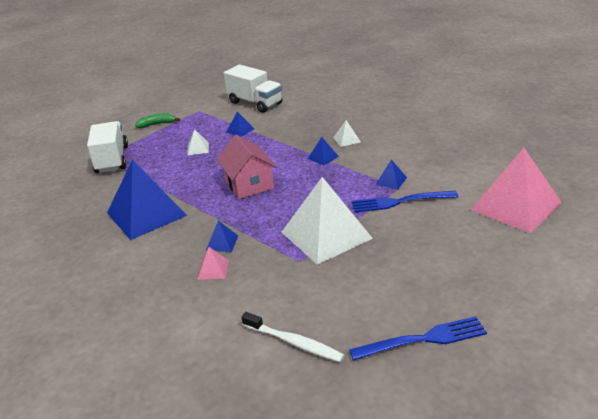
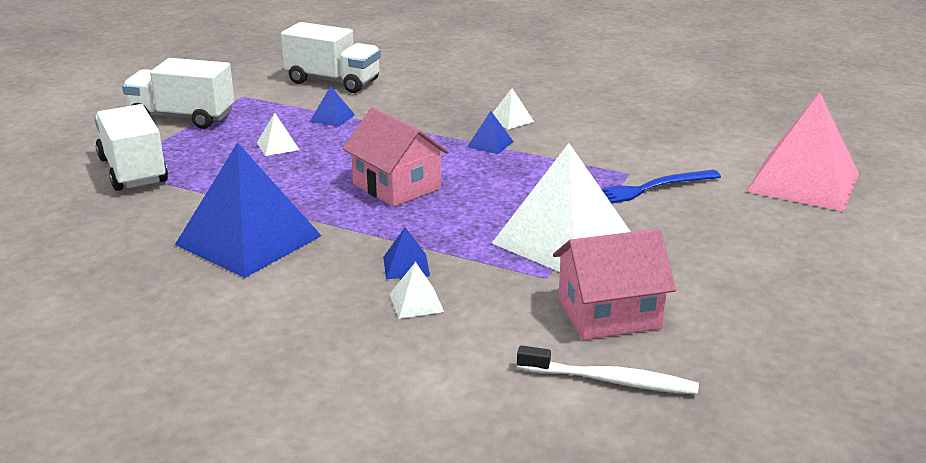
camera: 20 degrees left, 5 degrees down
(157, 124) = (182, 118): green banana -> white truck
(213, 269) = (416, 303): pink pyramid -> white pyramid
(322, 293) = (609, 313): none -> pink house
(391, 181) = (612, 166): blue pyramid -> none
(423, 339) = (791, 351): blue fork -> none

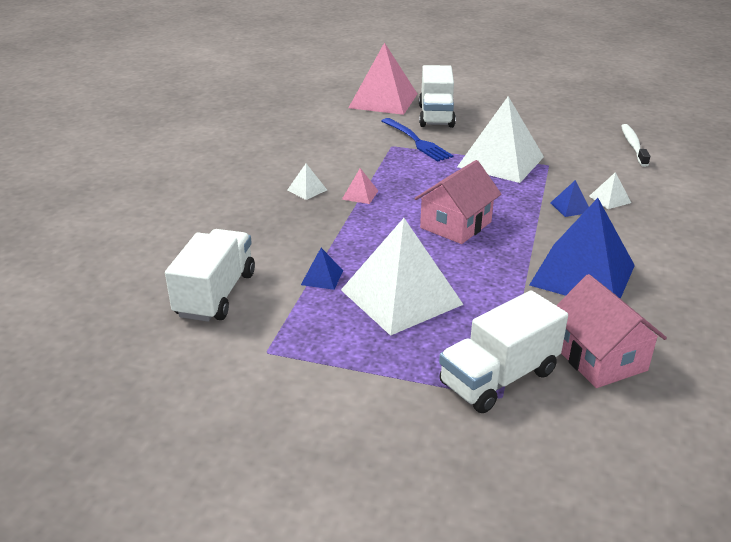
camera: 100 degrees left, 5 degrees up
(182, 118) = (346, 383): white truck -> white truck (436, 116)
(278, 146) = (401, 297): white pyramid -> white pyramid, size x2.46
(490, 144) = (360, 195): blue pyramid -> pink pyramid
(609, 313) = (573, 147): pink house -> pink house (599, 358)

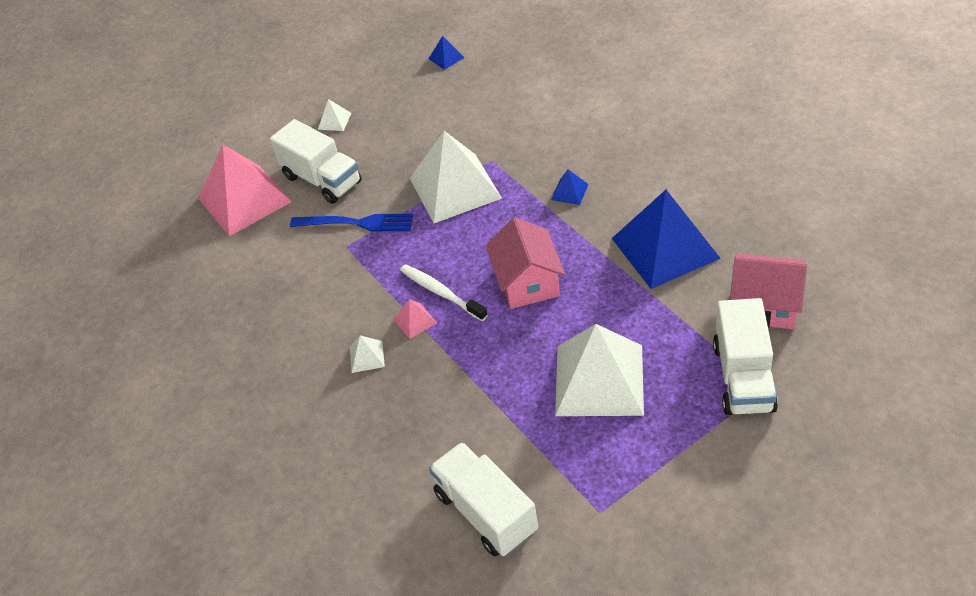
camera: 45 degrees left, 15 degrees up
(322, 277) = (526, 420): blue pyramid -> blue pyramid (446, 58)
(610, 199) = (580, 160): white pyramid -> white pyramid (334, 121)
(633, 145) = (515, 86): white toothbrush -> white toothbrush (441, 293)

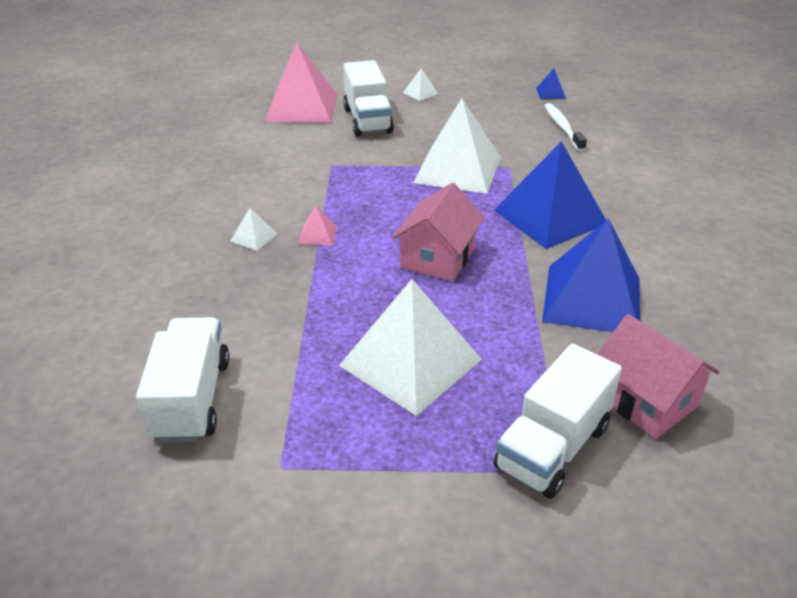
camera: 30 degrees right, 10 degrees down
(357, 223) = (357, 155): blue fork -> none
(441, 293) = (361, 228): white toothbrush -> white toothbrush (562, 127)
(569, 192) = (550, 216): blue pyramid -> blue pyramid, size x2.46

